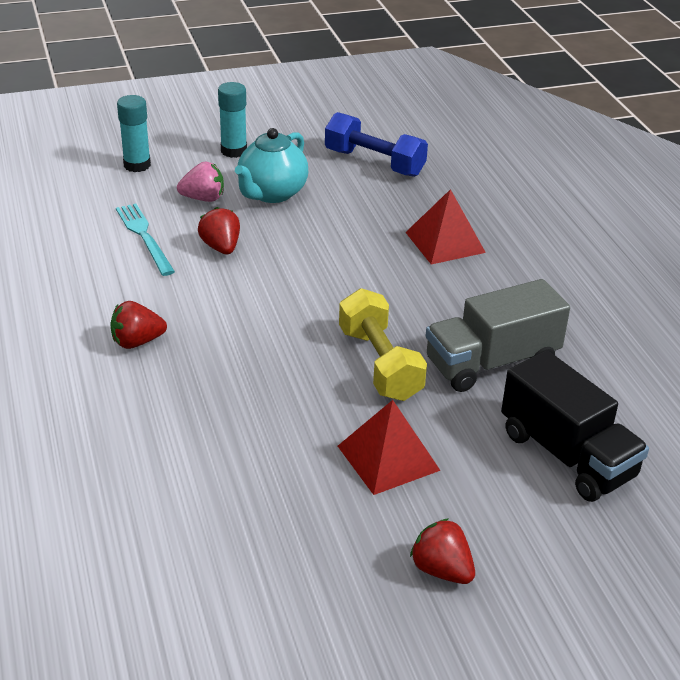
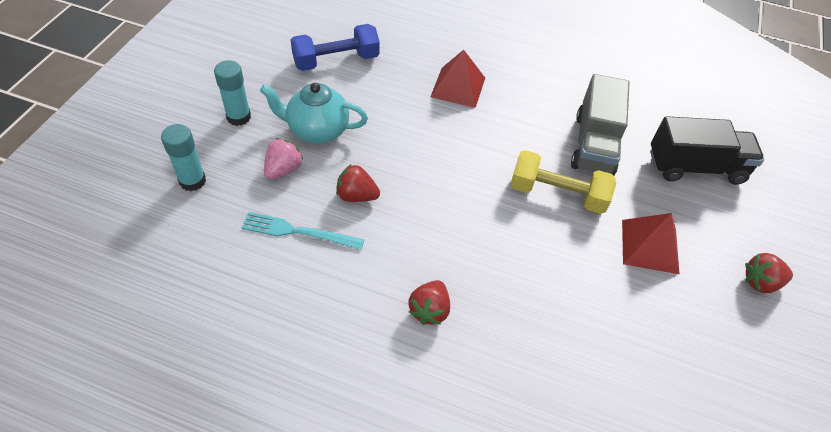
camera: 55 degrees left, 15 degrees up
(271, 193) = (317, 130): turquoise teapot -> turquoise teapot turned 120 degrees clockwise

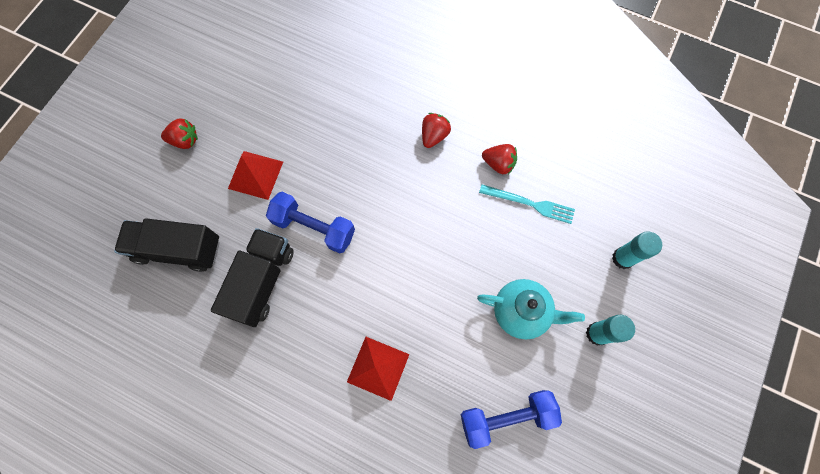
camera: 170 degrees left, 20 degrees up
(283, 169) = (548, 266): pink strawberry -> none
(356, 196) = (484, 235): red strawberry -> red strawberry (498, 164)
(557, 194) = (314, 227): yellow dumbbell -> blue dumbbell
(594, 144) = (262, 281): grey truck -> black truck

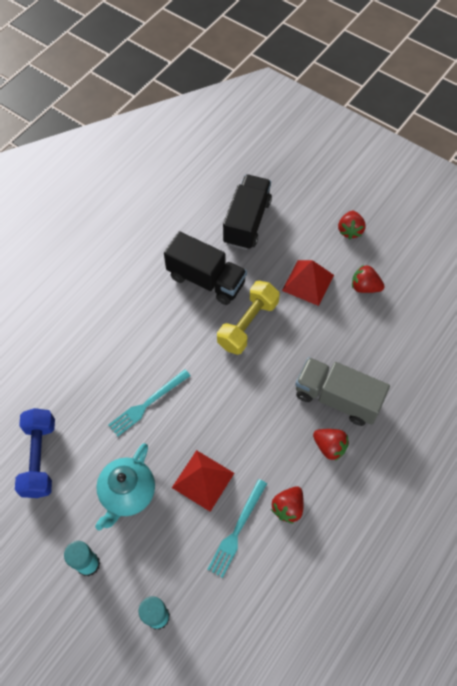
camera: 100 degrees right, 10 degrees down
(256, 120) = (364, 287): none -> red strawberry
(314, 227) = (248, 324): blue dumbbell -> yellow dumbbell
(378, 368) = (110, 359): red pyramid -> red pyramid (203, 480)
(384, 134) = (337, 398): none -> grey truck
(423, 314) = (147, 404): none -> turquoise fork

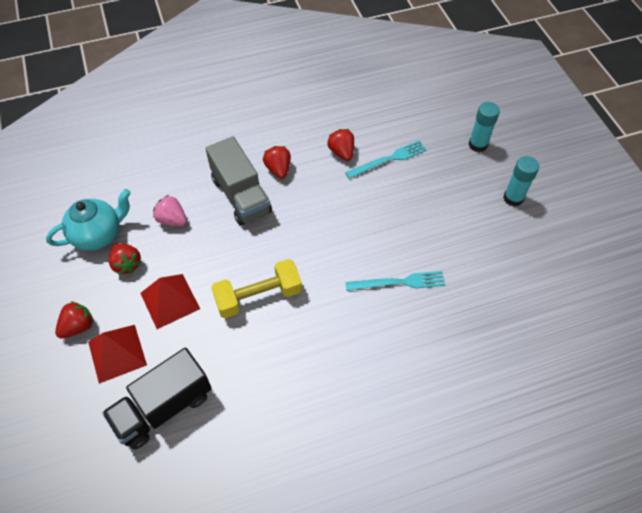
camera: 145 degrees left, 5 degrees down
(39, 458) = (520, 293): blue dumbbell -> none
(127, 493) = (457, 225): turquoise teapot -> turquoise teapot (98, 235)
(203, 480) = (391, 202): red pyramid -> red pyramid (117, 353)
(206, 280) = (260, 367): black truck -> none
(288, 507) = (341, 152): red strawberry -> red strawberry turned 90 degrees counterclockwise
(369, 341) = (172, 220): none -> pink strawberry

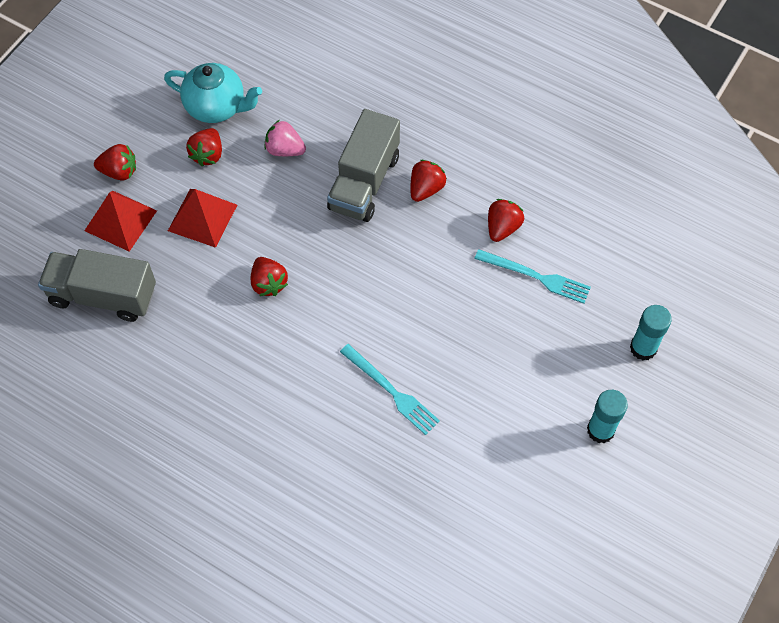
camera: 50 degrees right, 5 degrees up
(163, 407) = (103, 295): black truck -> grey truck
(172, 220) = (285, 149): pink strawberry -> pink strawberry turned 60 degrees counterclockwise
(258, 296) = (268, 283): yellow dumbbell -> red strawberry

